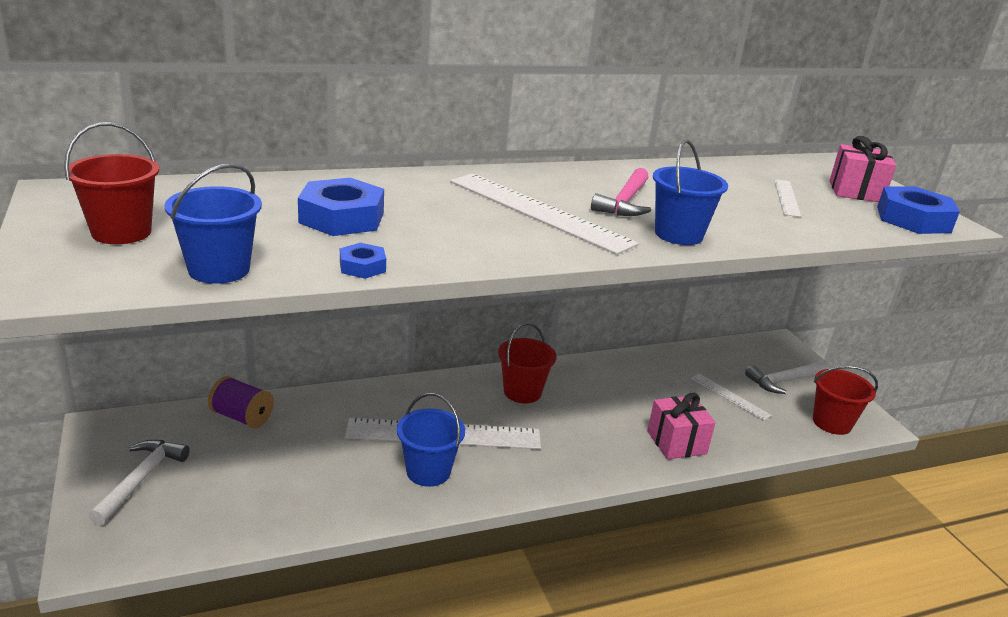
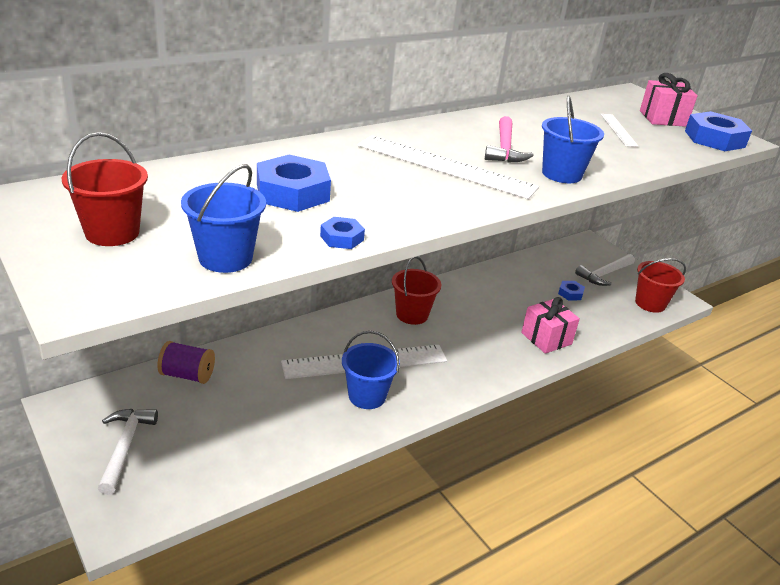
camera: 15 degrees left, 5 degrees up
(730, 396) = (570, 293): white ruler -> blue nut

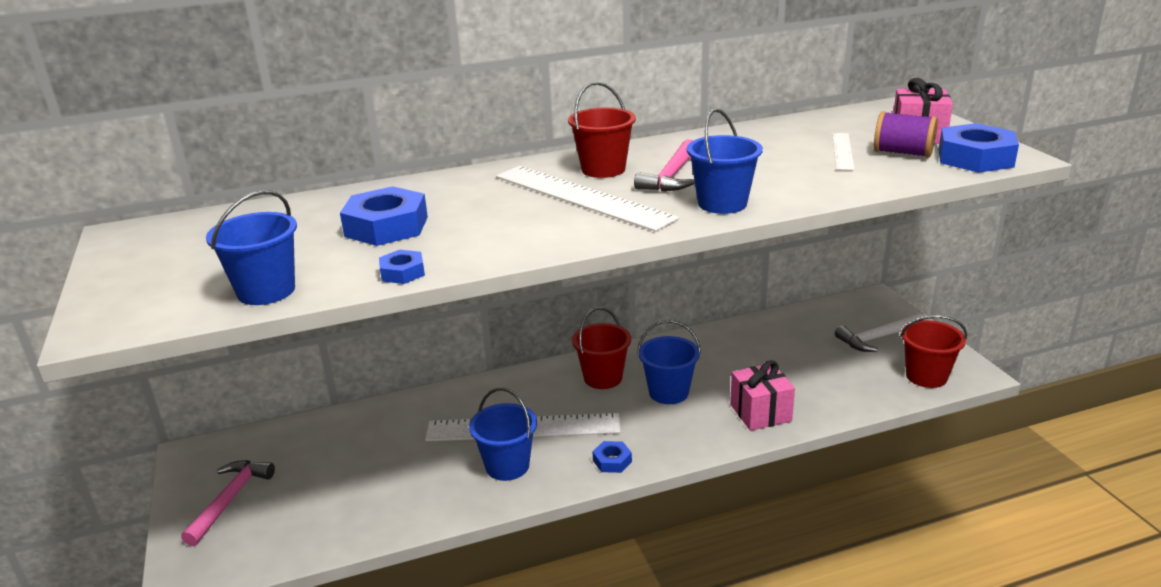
camera: 20 degrees right, 5 degrees down
(112, 233) = (177, 266): red bucket -> red bucket (603, 169)
(125, 447) = (230, 500): white hammer -> pink hammer
(187, 375) = (325, 431): purple spool -> purple spool (902, 153)
(469, 325) = (668, 392): none -> blue bucket
(570, 293) = (818, 360): blue nut -> blue nut (612, 461)

